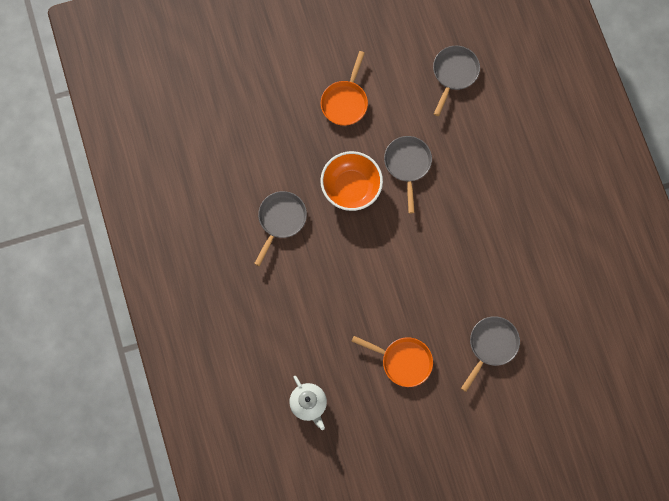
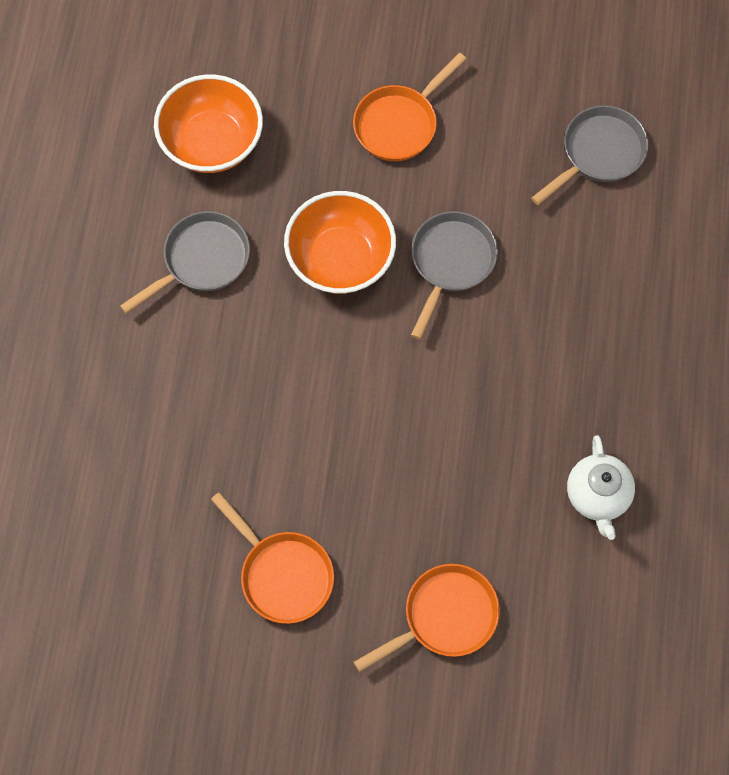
camera: 25 degrees right, 5 degrees down
(253, 154) = (212, 142): none -> orange bowl
(308, 404) = (91, 573): white teapot -> white teapot (597, 496)
(491, 345) = (444, 616): grey pan -> orange pan

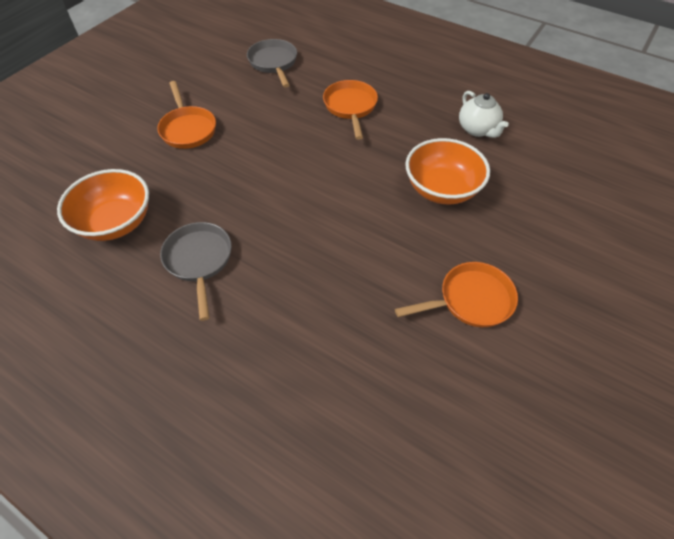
camera: 65 degrees left, 15 degrees down
(340, 259) = (255, 186): orange bowl -> orange bowl (442, 189)
(444, 616) = (532, 221): orange pan -> orange pan (350, 107)
(450, 262) = (295, 138): grey pan -> none
(597, 496) = (477, 129): white teapot -> white teapot turned 45 degrees clockwise

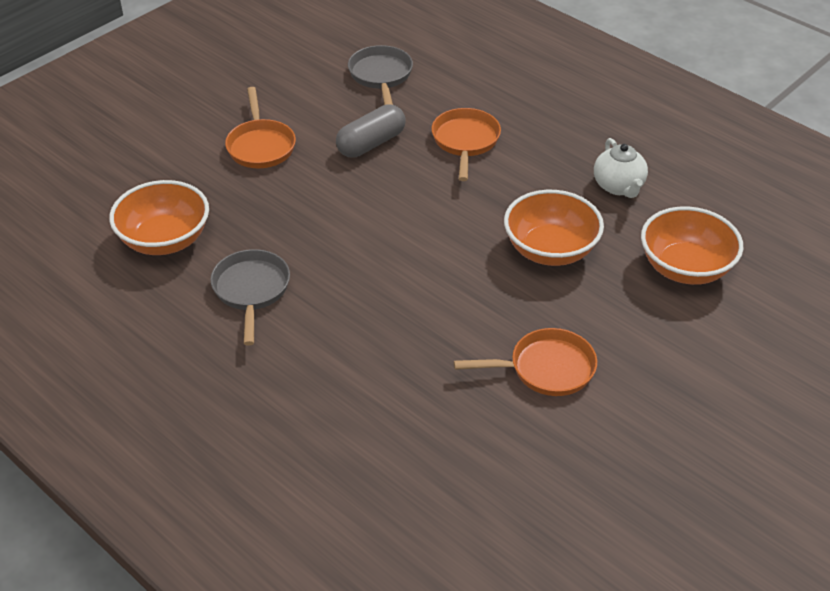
camera: 10 degrees right, 10 degrees down
(277, 117) = (371, 143): none -> grey capsule
(551, 191) = (685, 268): none -> orange bowl

